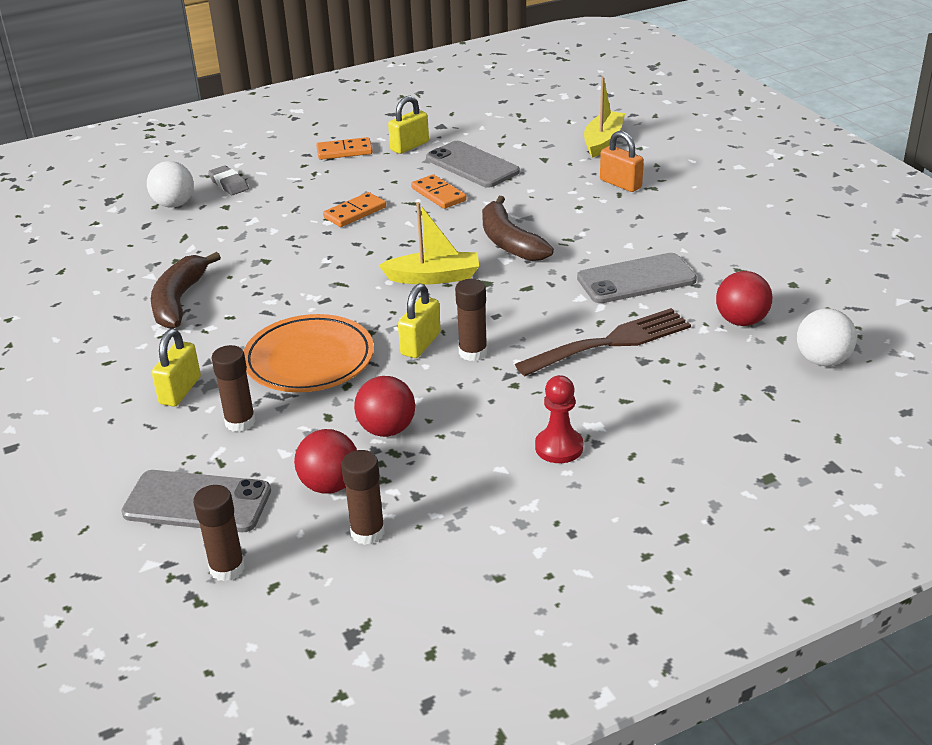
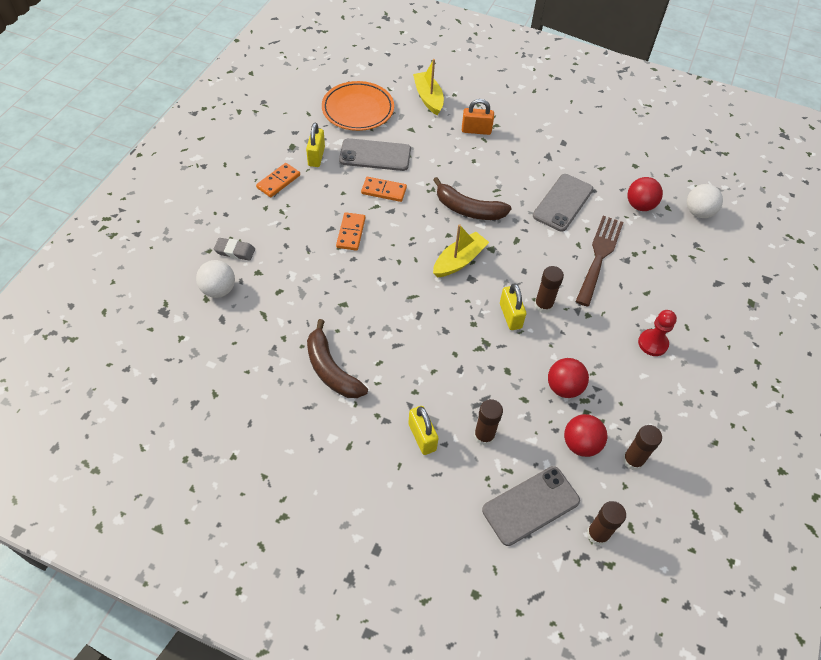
camera: 45 degrees left, 20 degrees up
(309, 359) = (465, 365): orange plate -> orange plate (358, 109)

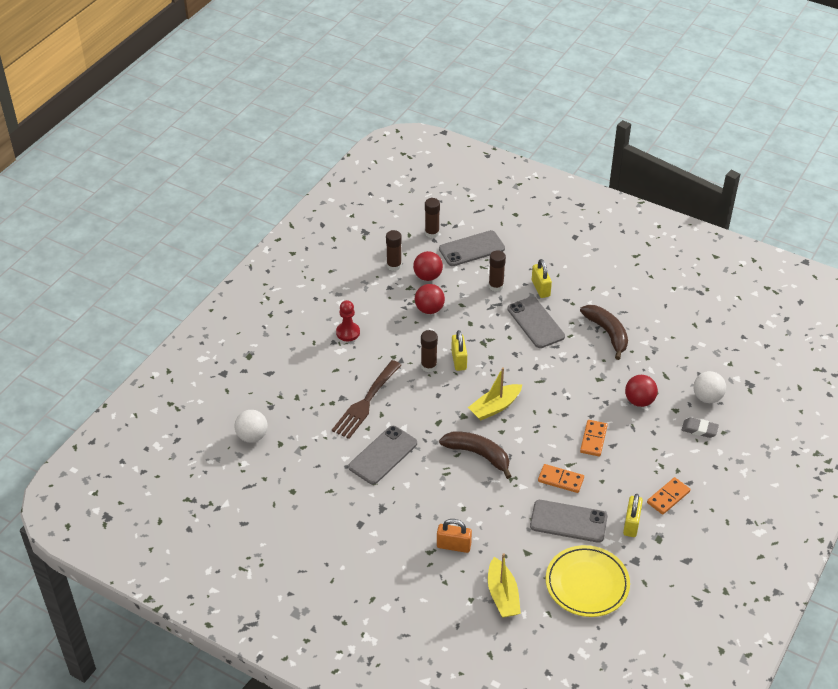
camera: 170 degrees left, 10 degrees down
(358, 109) = (587, 584): orange plate -> yellow plate
(424, 378) = (535, 323): none -> grey phone
(640, 205) = (307, 447): red ball -> red ball (639, 401)

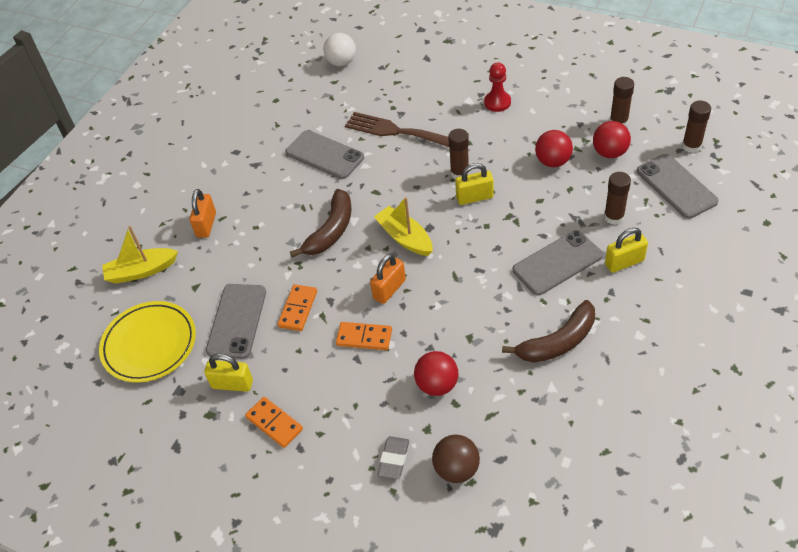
camera: 90 degrees right, 5 degrees up
(548, 421) = (389, 289): none -> orange padlock
(707, 397) = (456, 469): white ball -> brown ball

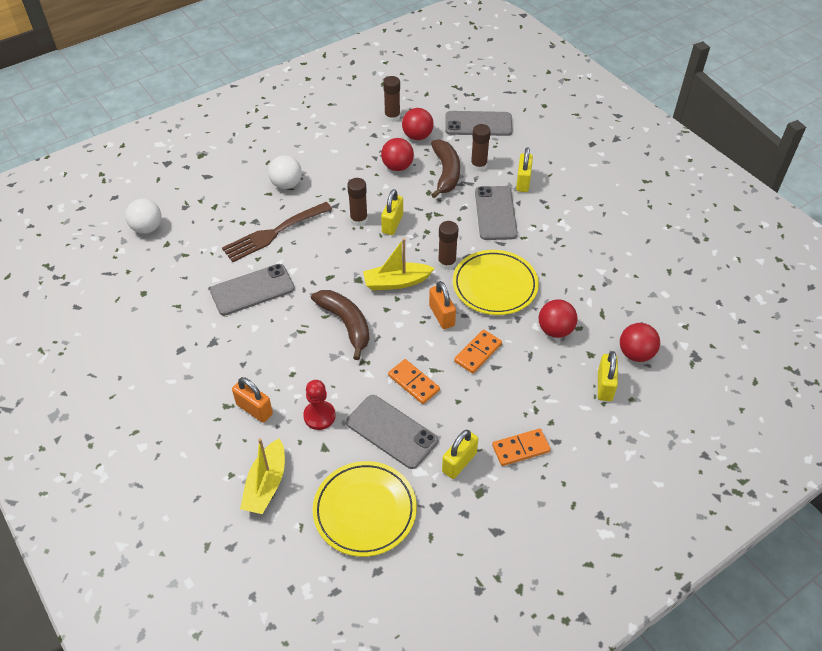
camera: 65 degrees left, 0 degrees up
(394, 459) = (604, 386): grey eraser -> yellow padlock
(456, 469) = (635, 354): brown ball -> red ball
(458, 310) = (495, 285): none -> yellow plate
(460, 106) = (286, 184): none -> white ball
(497, 102) = (305, 163): red pawn -> red pawn (319, 416)
(558, 342) = (565, 248): brown banana -> brown banana (446, 173)
(691, 146) = (449, 98): brown glue stick -> brown glue stick (447, 263)

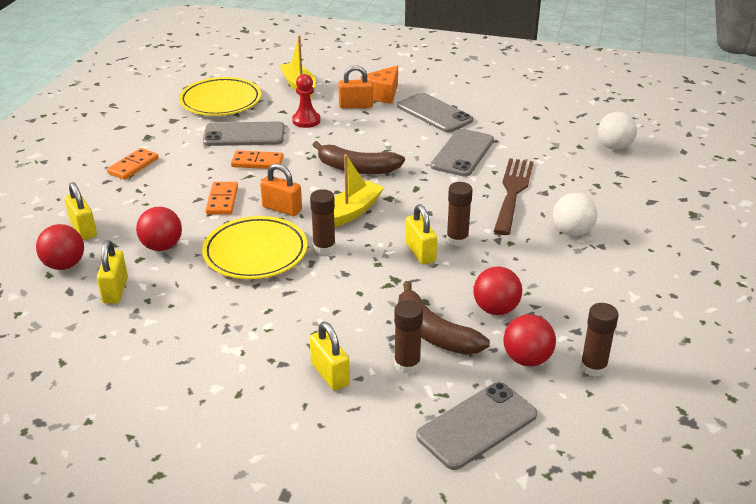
camera: 140 degrees right, 15 degrees down
(211, 411) = (382, 94): none -> orange cheese
(459, 462) = (176, 142): yellow padlock -> yellow padlock (115, 290)
(495, 213) = (325, 319): grey phone -> grey phone (434, 113)

